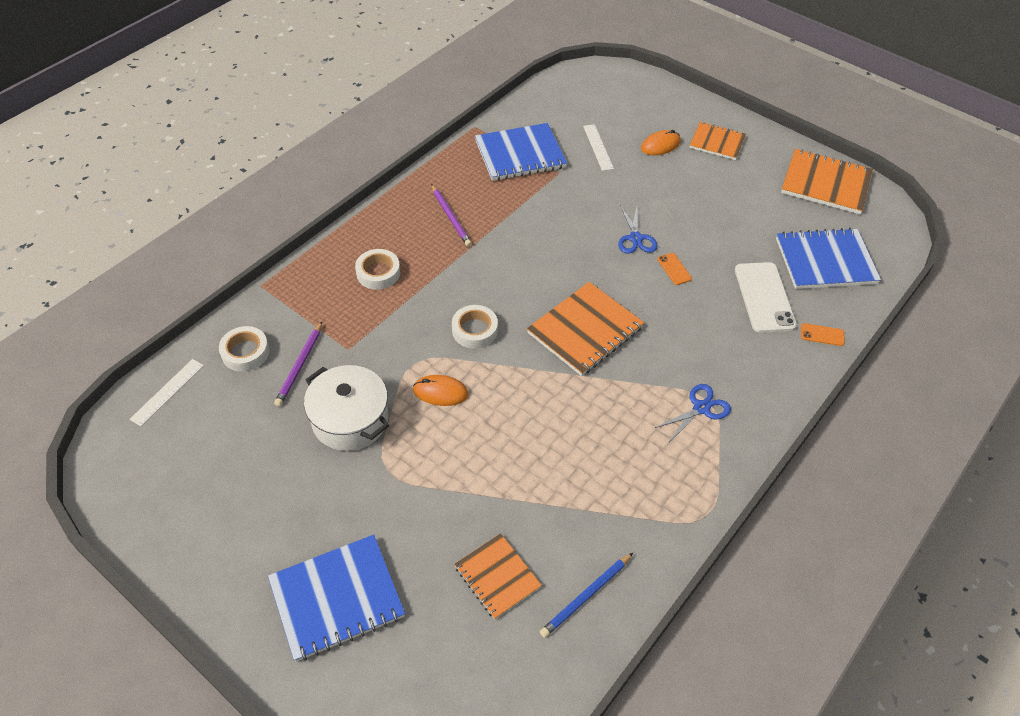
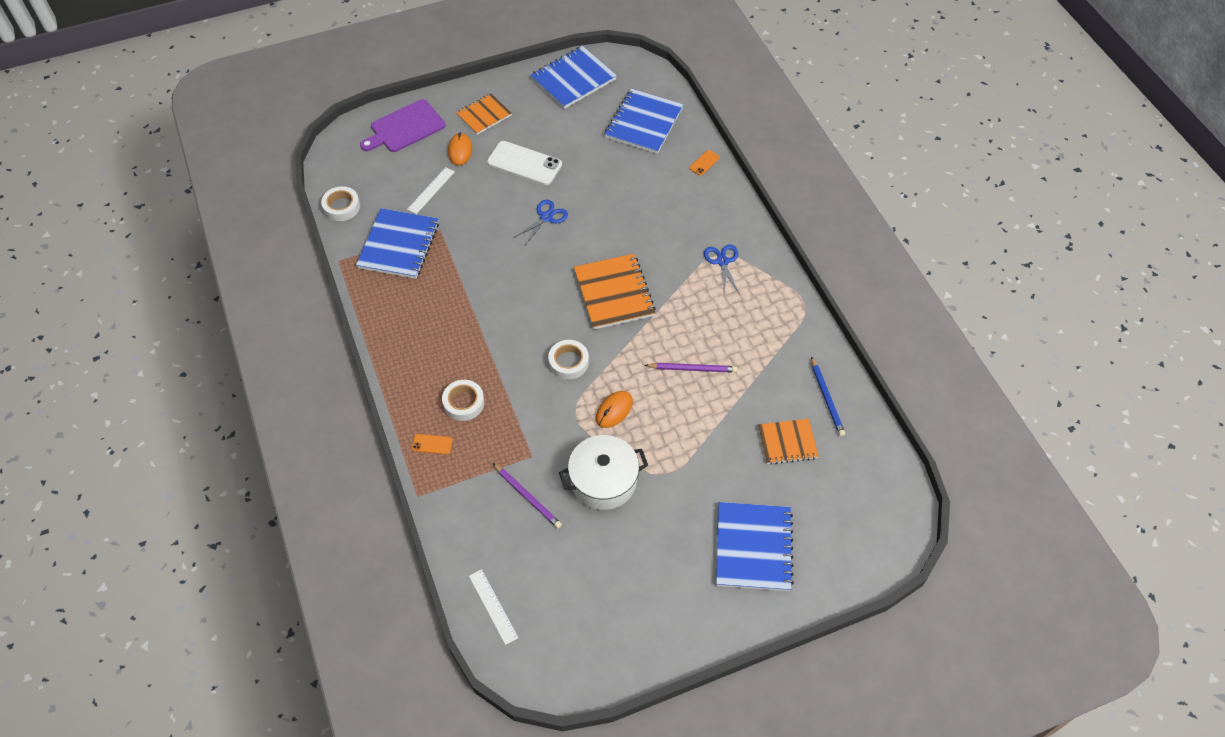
camera: 60 degrees left, 5 degrees up
(245, 352) = (487, 532): white tape -> white tape (341, 207)
(451, 217) = (436, 325): purple pencil -> purple pencil (692, 369)
(598, 147) = (431, 190): white ruler -> white ruler turned 75 degrees counterclockwise
(635, 238) = (546, 217): blue scissors -> blue scissors turned 75 degrees counterclockwise
(653, 100) = (405, 127): none -> purple cutting board
(674, 269) = (592, 210): orange phone -> orange phone (432, 444)
(764, 297) = (653, 175): white phone -> white phone (524, 163)
(825, 184) = (573, 79): orange notebook -> blue notebook

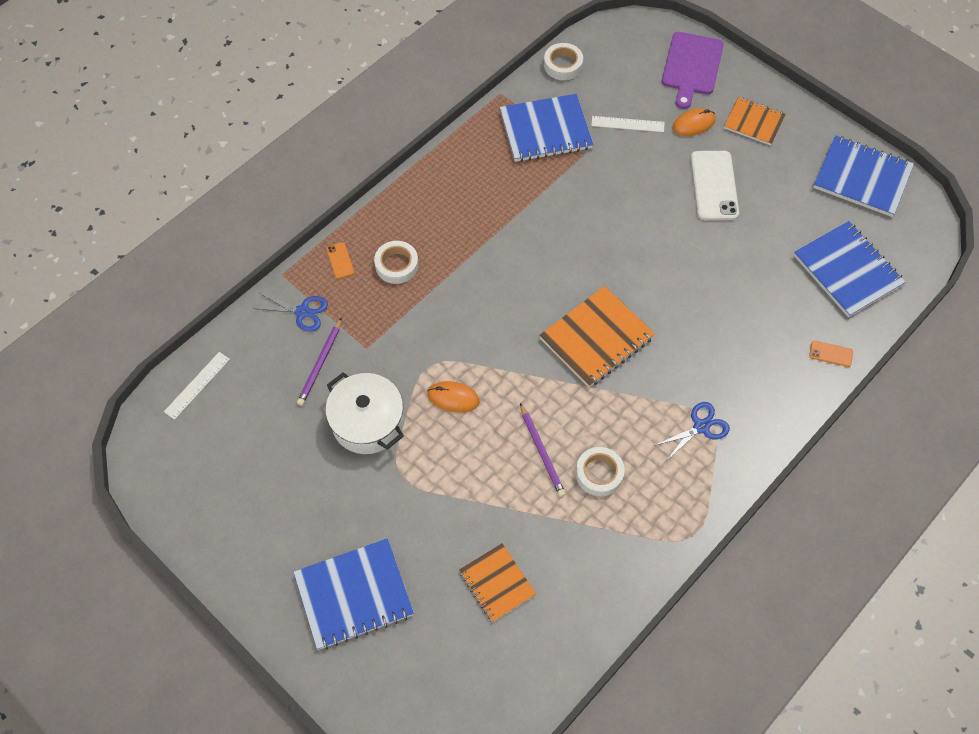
camera: 65 degrees right, 5 degrees up
(405, 127) = (691, 66): purple cutting board -> purple cutting board turned 105 degrees counterclockwise
(546, 217) = (656, 236): blue scissors -> blue scissors (302, 312)
(568, 362) = (488, 333): white tape -> white tape (599, 473)
(644, 123) = (847, 270): blue notebook -> blue notebook turned 60 degrees clockwise
(827, 398) = (575, 606): blue pencil -> none

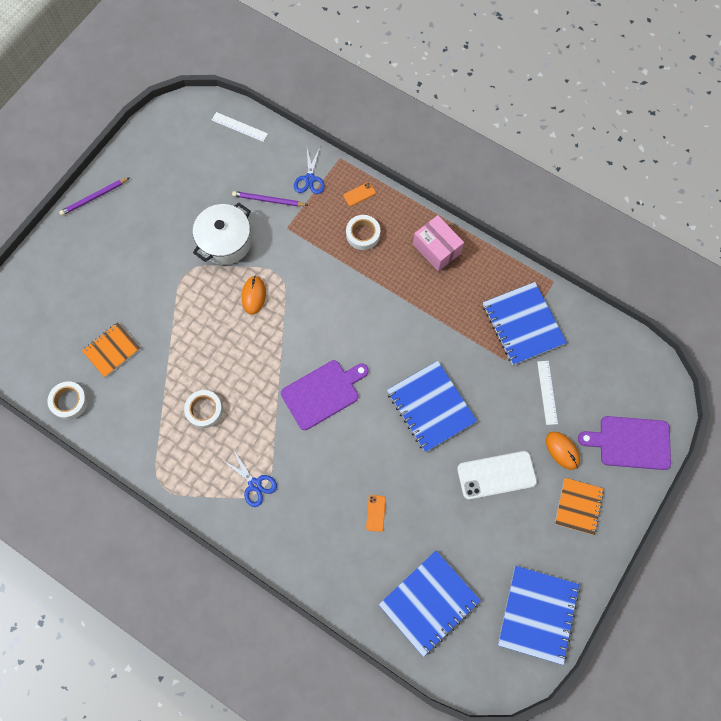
camera: 80 degrees right, 10 degrees up
(354, 595) = (96, 259): blue notebook -> blue notebook (431, 407)
(435, 193) = (436, 249): none -> pink box
(542, 452) = (217, 366): purple pencil -> purple pencil (94, 198)
(563, 65) = (600, 328): white tape -> white tape (69, 401)
(596, 338) = (322, 393): orange notebook -> purple cutting board
(831, 353) = (340, 590): orange phone -> orange phone (376, 513)

